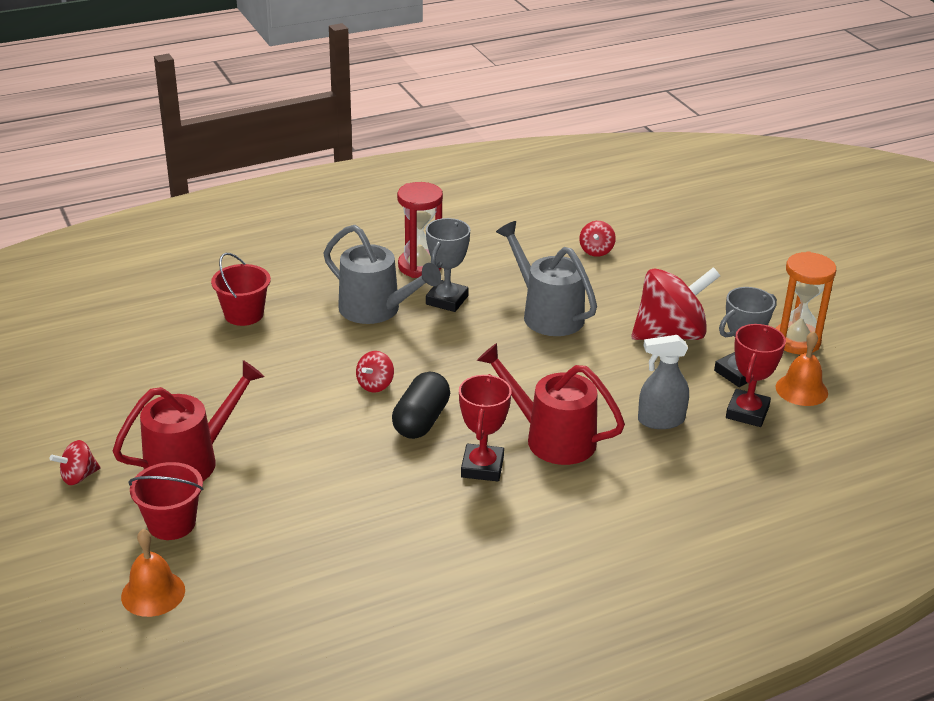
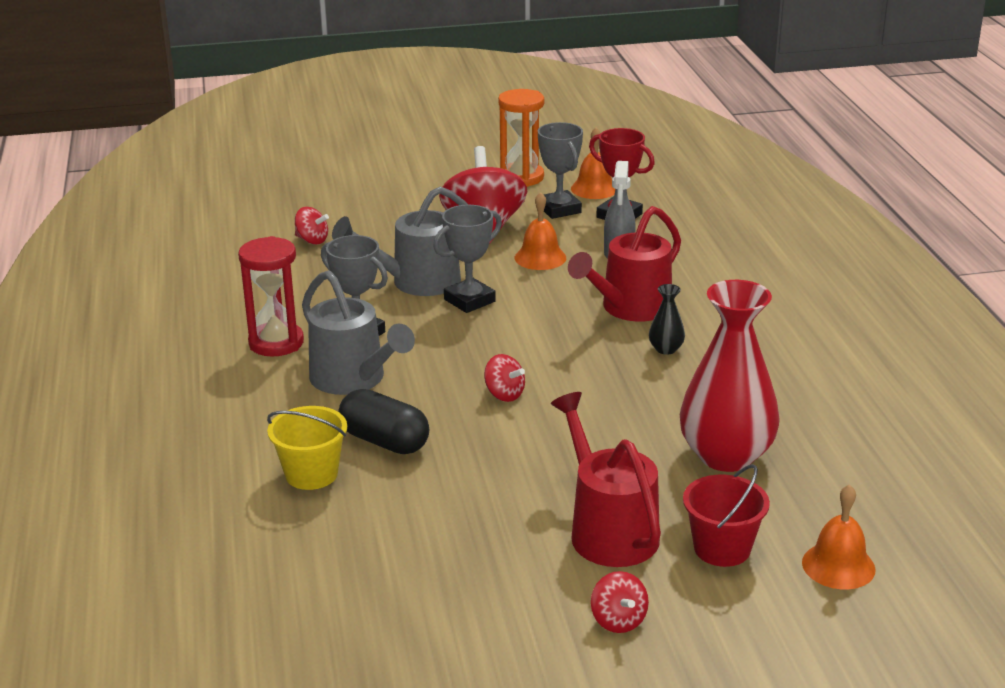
camera: 75 degrees left, 5 degrees down
(244, 314) = (311, 474): red bucket -> yellow bucket
(308, 517) = (726, 456): none -> red vase
(377, 310) = (354, 379): grey watering can -> grey watering can turned 90 degrees clockwise
(421, 421) = (579, 374): black capsule -> black capsule (384, 441)
(482, 467) = (666, 349): red trophy -> black vase
(526, 346) = (469, 300): none -> grey trophy
(627, 374) = (540, 257): none -> orange bell

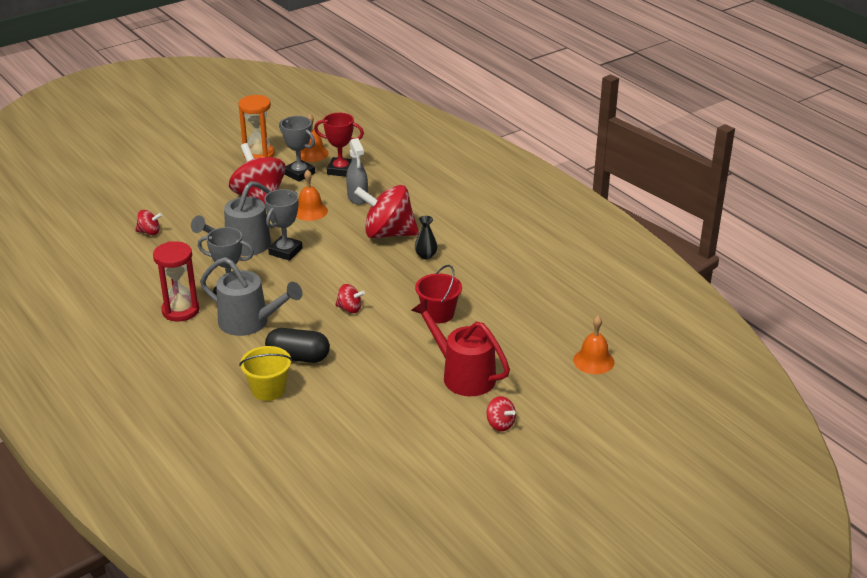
camera: 25 degrees left, 5 degrees up
(630, 308) = (388, 233): red watering can -> red spinning top
(722, 548) = (529, 368): red bucket -> red bucket (438, 314)
(726, 456) = (499, 314): red vase -> none

